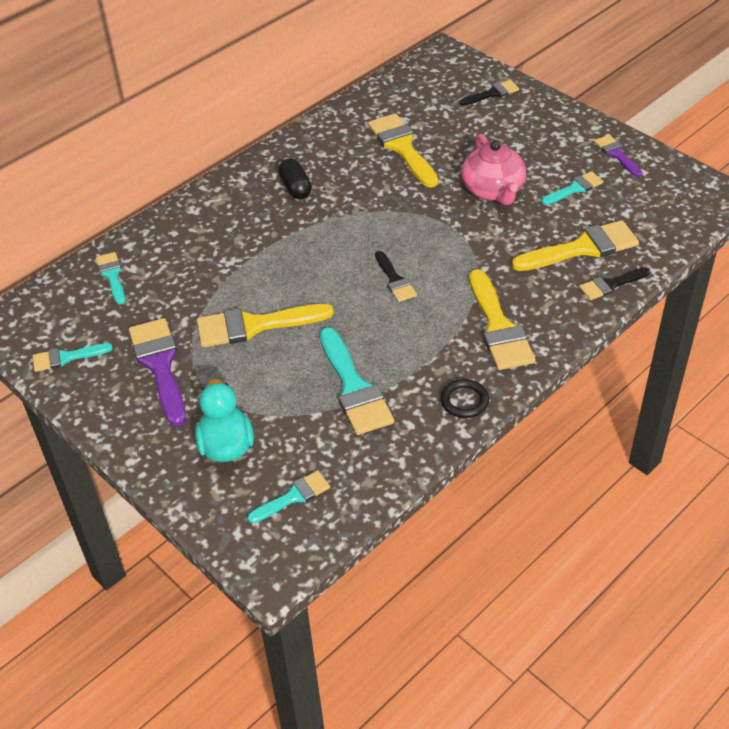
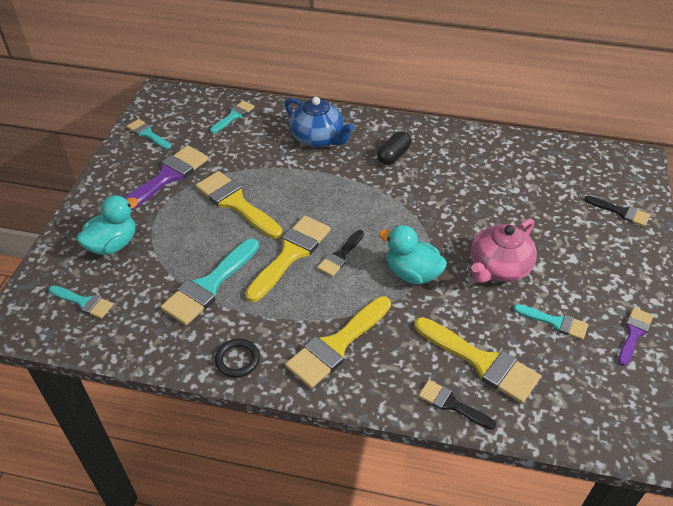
camera: 55 degrees right, 0 degrees up
(217, 227) = (318, 138): none -> blue teapot
(402, 147) = (495, 190): yellow brush -> yellow brush (291, 254)
(456, 244) = (412, 273): none -> turquoise duck

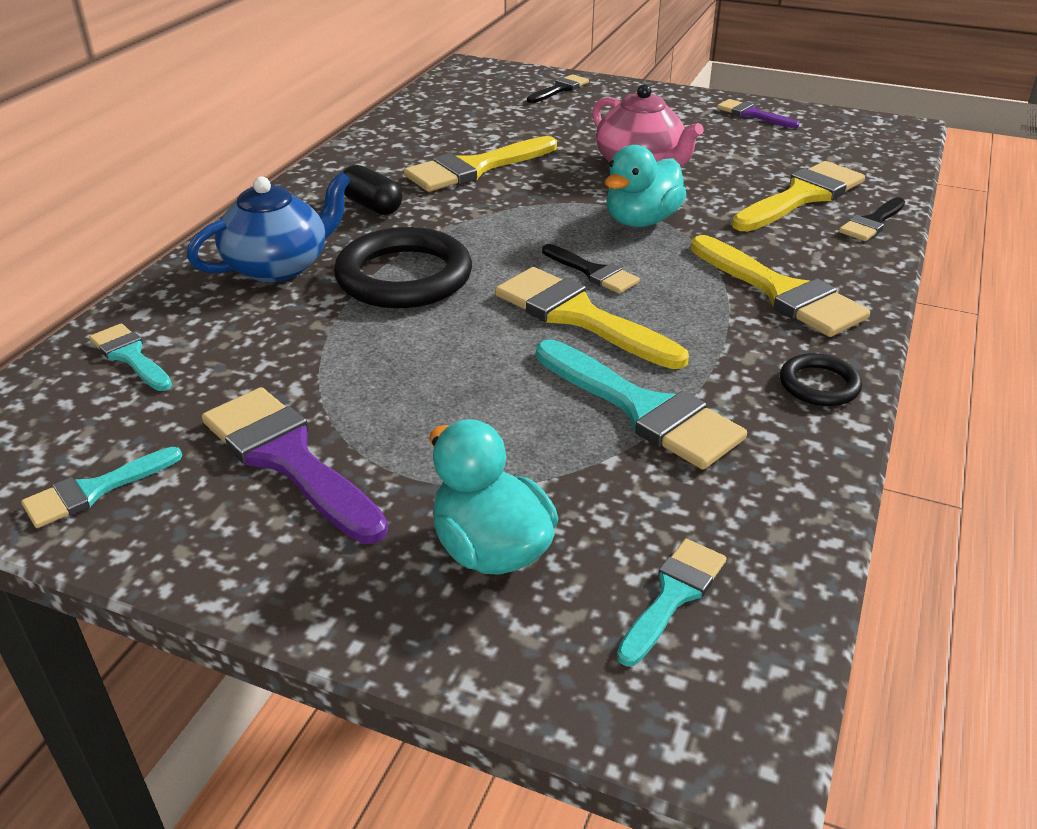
camera: 80 degrees left, 10 degrees down
(236, 203) = (421, 367): yellow brush -> yellow brush (475, 168)
(317, 182) = (404, 277): none -> black ring
(555, 322) = (736, 148): turquoise brush -> none

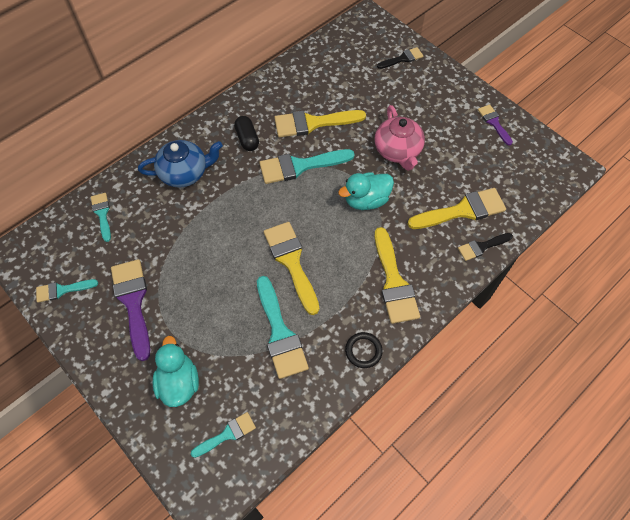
camera: 25 degrees right, 25 degrees up
(404, 277) = (233, 202): black ring -> none
(493, 212) = (300, 166): none -> turquoise brush
(593, 272) = (317, 232): black brush -> none

